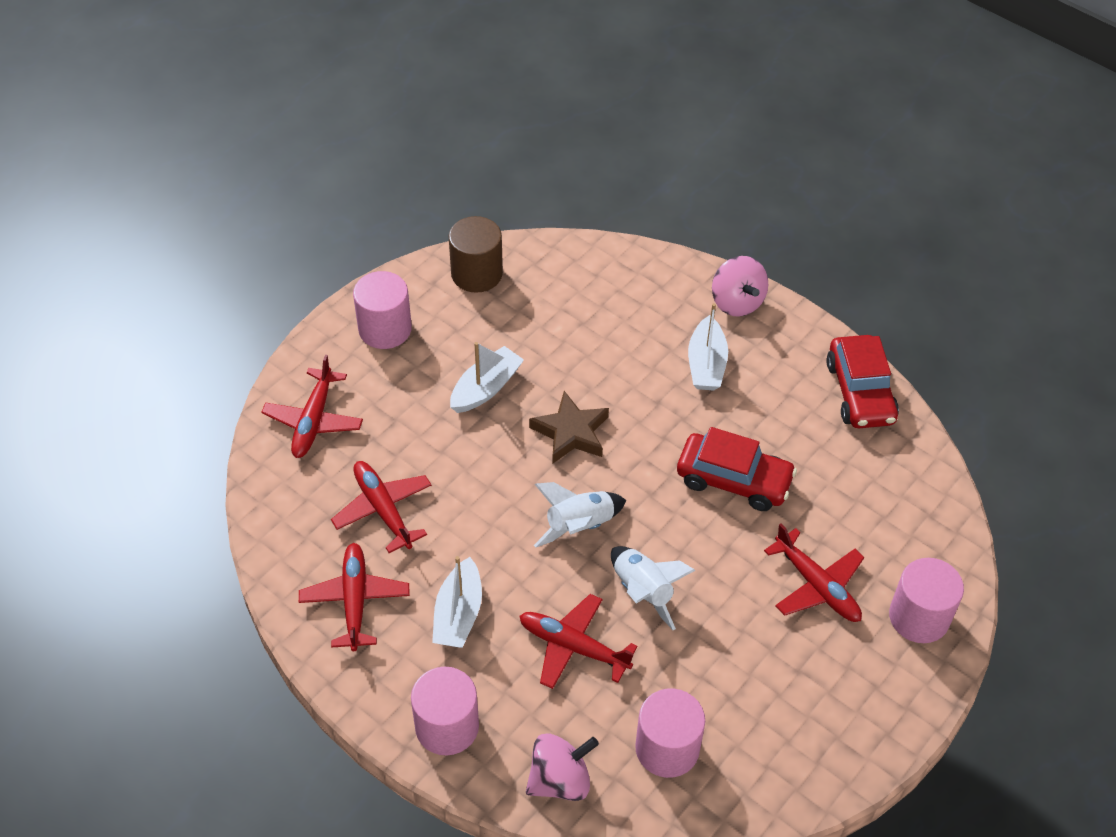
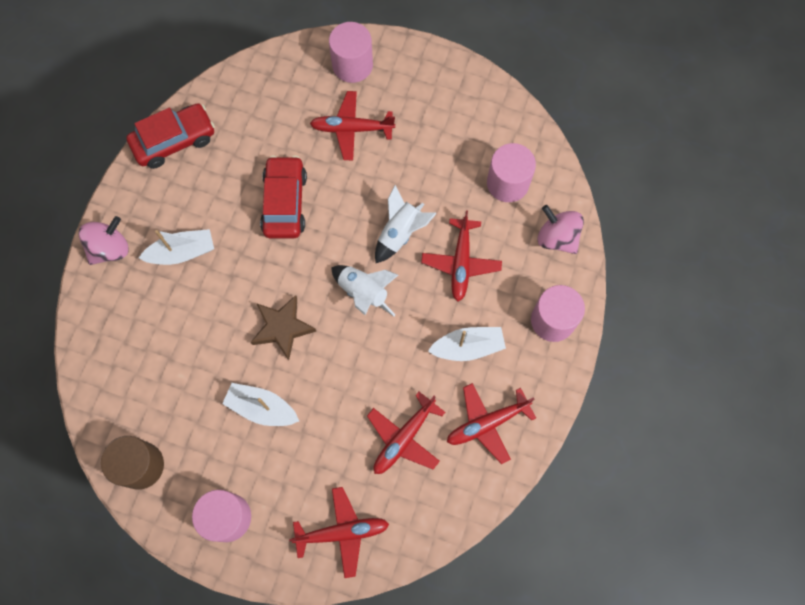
camera: 110 degrees left, 20 degrees up
(816, 585) = (352, 129): red plane -> red plane turned 120 degrees counterclockwise

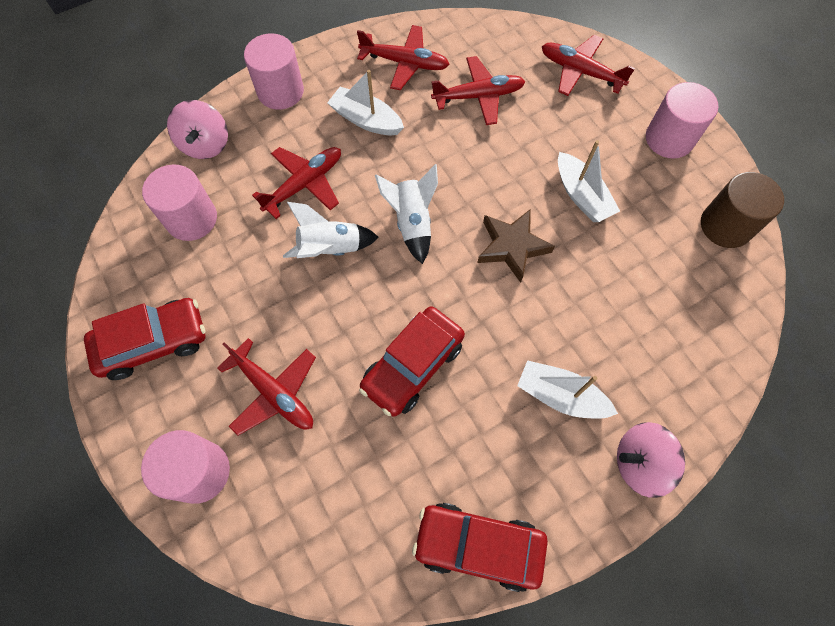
camera: 140 degrees left, 5 degrees down
(447, 101) = (154, 343): none -> red car

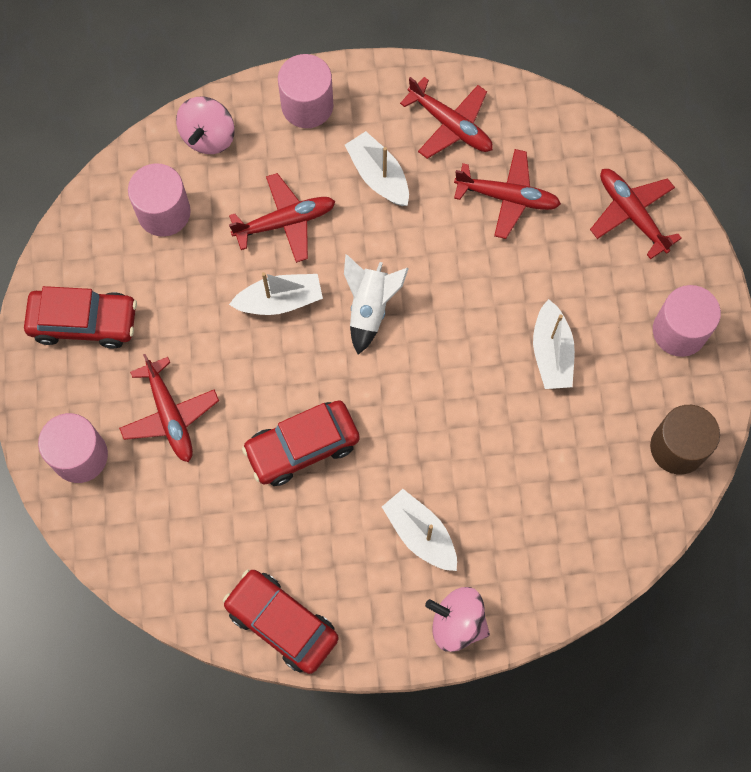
camera: 25 degrees right, 5 degrees up
(330, 249) = (280, 300): white rocket -> white boat
(512, 246) = (453, 375): brown star -> none

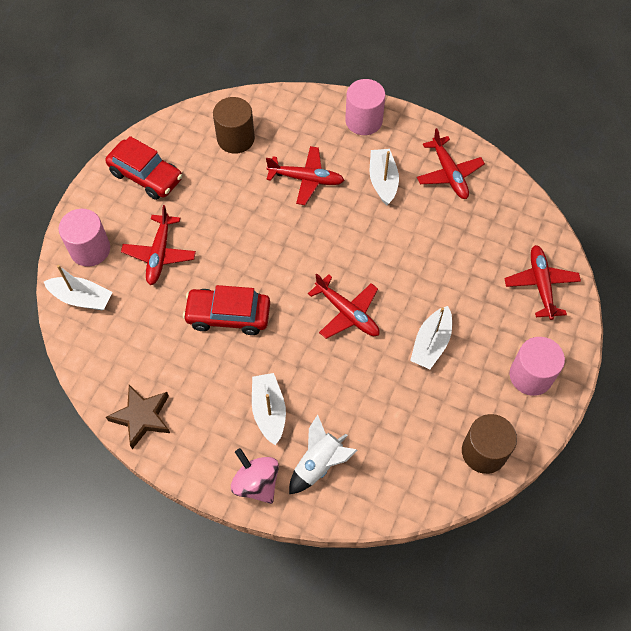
camera: 30 degrees right, 10 degrees down
(164, 212) = (235, 138): pink cylinder -> brown cylinder
(208, 136) = (291, 110): pink spinning top -> none
(280, 300) = (272, 222): white boat -> white boat (82, 298)
(282, 623) = (142, 417): red car -> brown star
(370, 308) = (326, 255): white rocket -> white rocket (319, 464)
(507, 197) = (460, 233): red plane -> red plane (347, 313)

